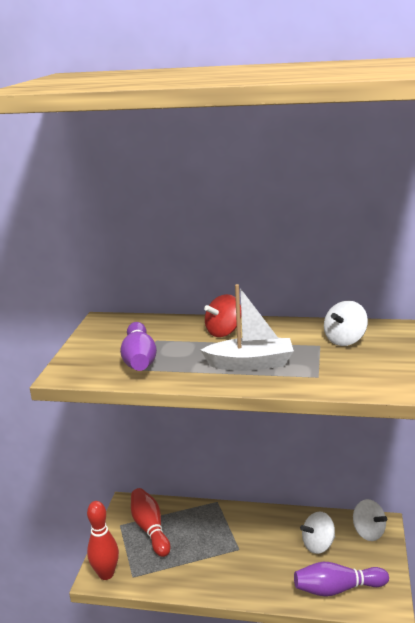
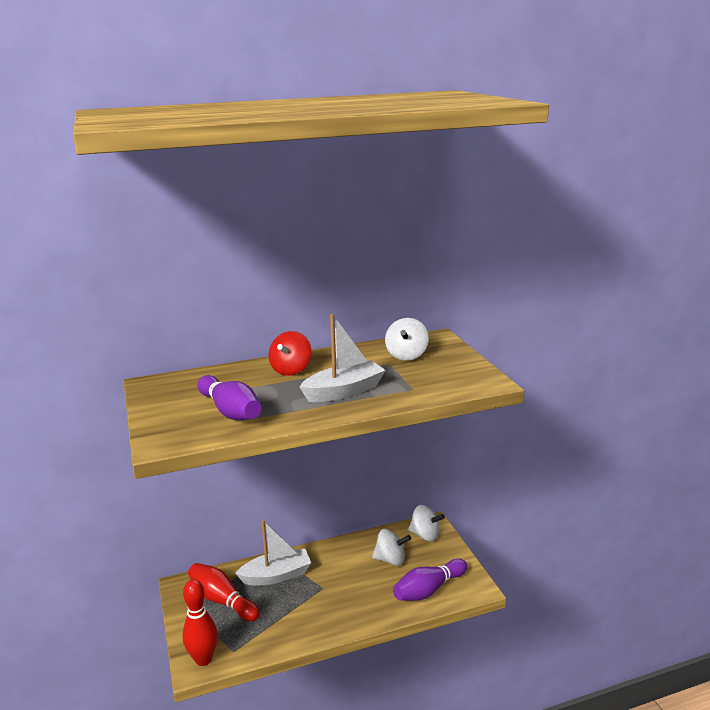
camera: 30 degrees left, 0 degrees up
(206, 523) = (276, 575): none -> white boat
(318, 545) = (390, 560): white spinning top -> white spinning top turned 120 degrees counterclockwise

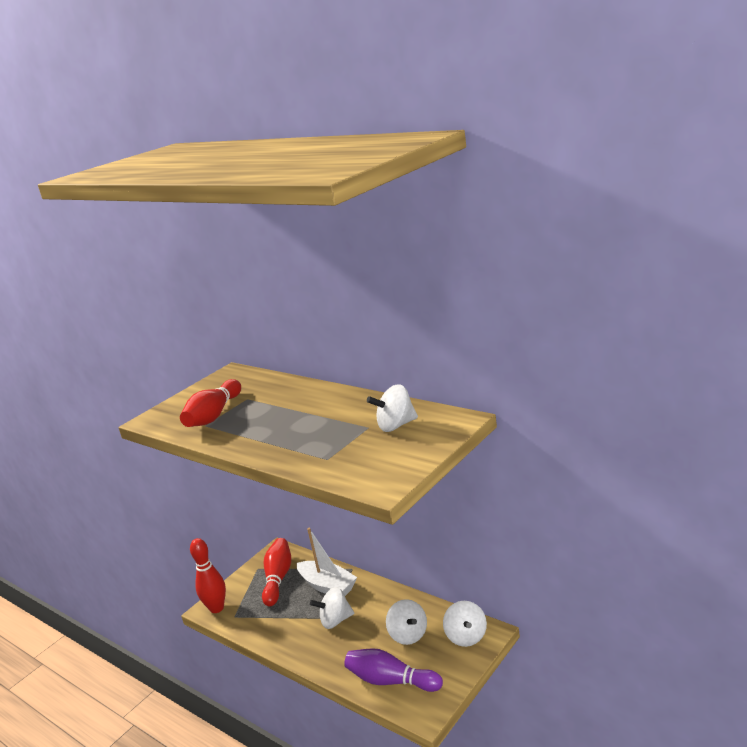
camera: 60 degrees right, 0 degrees up
(230, 411) = (214, 415): purple bowling pin -> red bowling pin
(291, 370) = (306, 399): red spinning top -> none
(325, 589) = (335, 620): none -> white spinning top
(344, 391) = (289, 435): white boat -> none

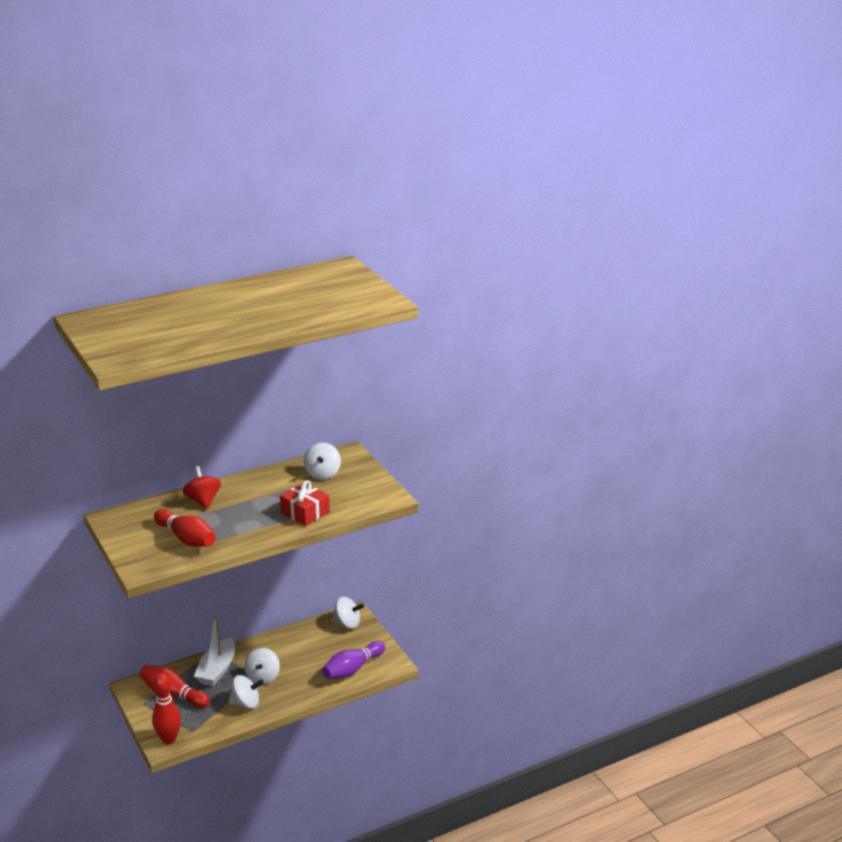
camera: 70 degrees left, 5 degrees up
(288, 394) = (203, 501): none -> red spinning top
(305, 450) = (305, 512): none -> red gift
(327, 586) = (217, 670): white boat -> white boat turned 135 degrees clockwise
(408, 635) = (318, 647): white spinning top -> white spinning top (246, 703)

